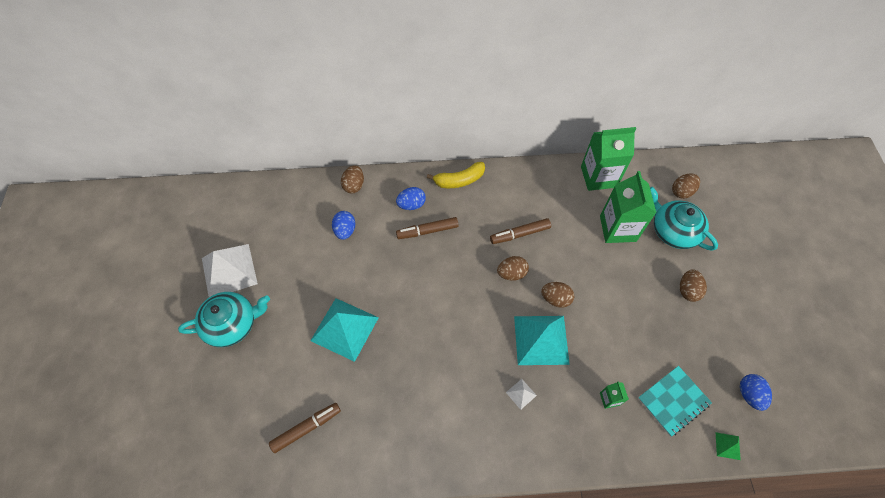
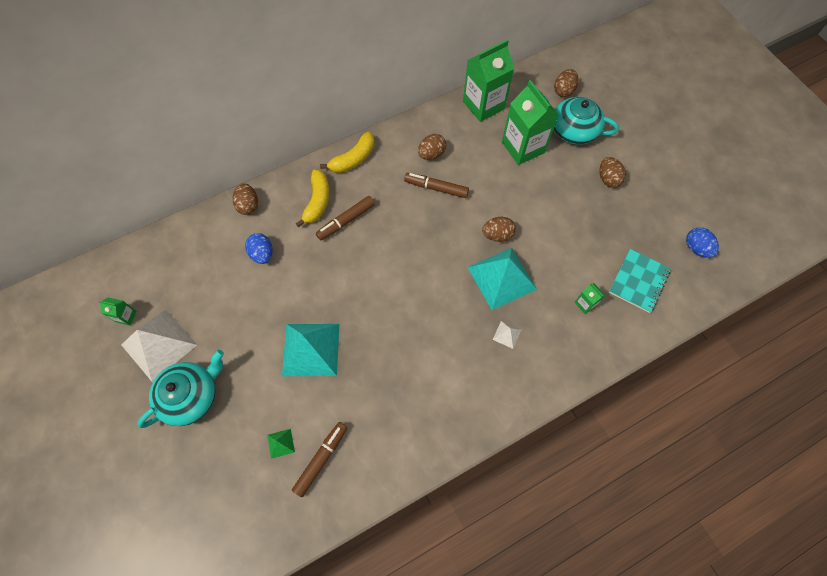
camera: 25 degrees left, 5 degrees up
(216, 237) = (126, 316): none -> green carton
(411, 205) = (317, 201): blue egg -> yellow banana
(511, 273) = (446, 228): brown egg -> brown egg (431, 154)
(519, 234) = (436, 188): brown marker -> brown marker turned 60 degrees clockwise
(727, 446) = (698, 299): green pyramid -> green pyramid (281, 443)

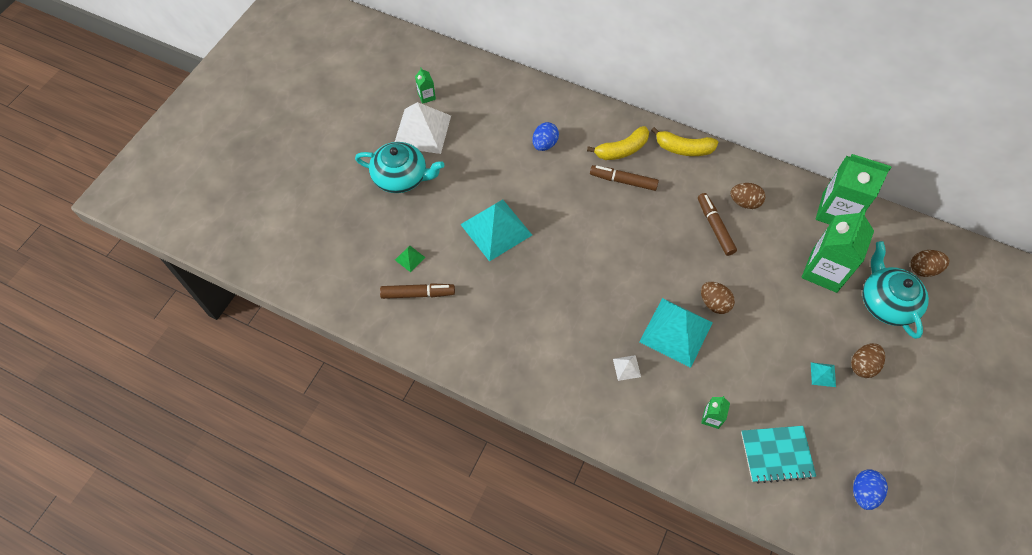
camera: 55 degrees right, 5 degrees down
(248, 205) = (576, 107): brown egg -> none
(599, 207) = (823, 374): none -> turquoise pyramid

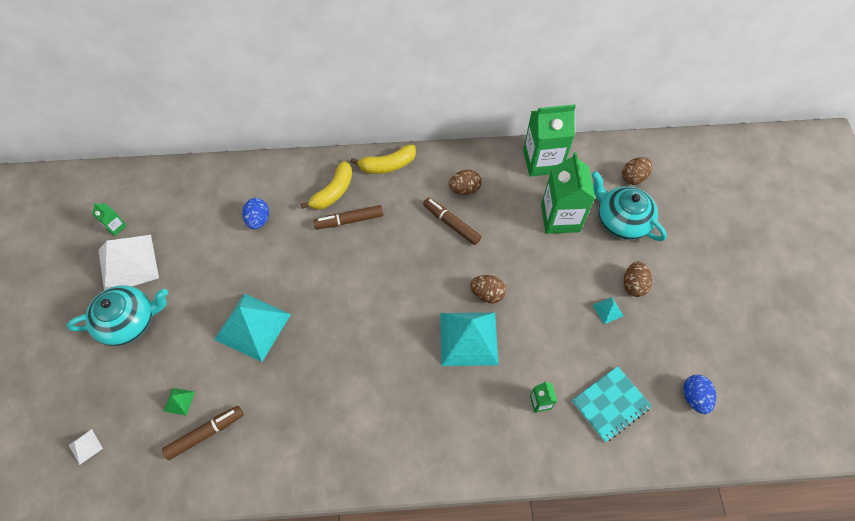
camera: 30 degrees left, 0 degrees up
(626, 367) = (443, 397): white pyramid -> white pyramid (85, 446)

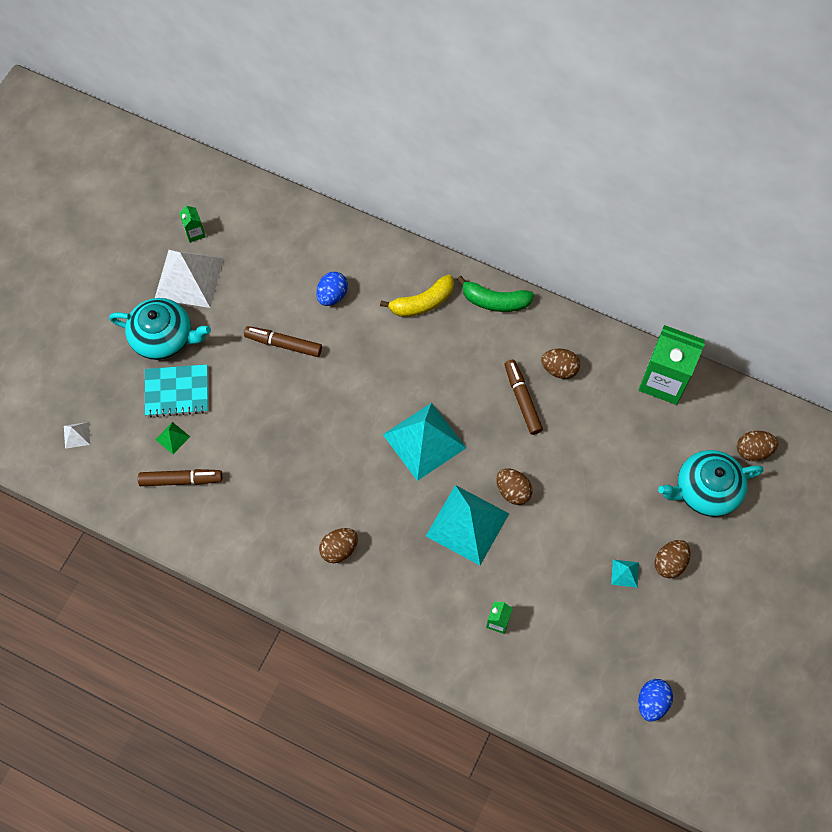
camera: 30 degrees right, 5 degrees up
(253, 326) = (272, 402): turquoise pyramid -> turquoise pyramid (424, 441)
(349, 220) = (421, 342): brown marker -> brown marker (283, 344)
(377, 416) = (339, 549): none -> brown egg
(387, 165) = (495, 301): yellow banana -> green banana
(560, 218) = (641, 453): green carton -> none
(610, 404) = (564, 662): turquoise notebook -> turquoise notebook (177, 392)
(621, 220) = (705, 490): turquoise teapot -> turquoise teapot turned 90 degrees counterclockwise

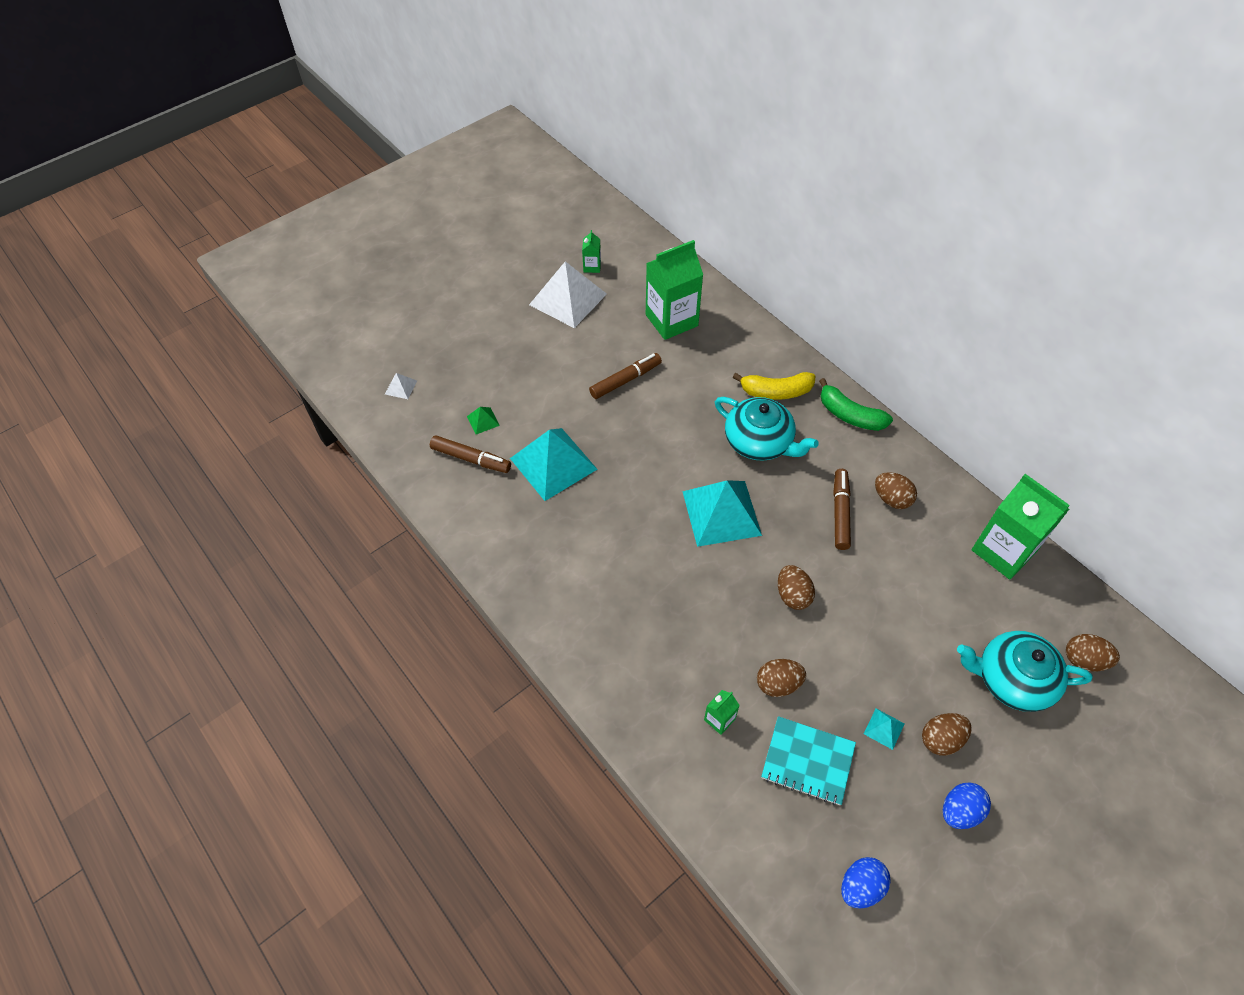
camera: 25 degrees right, 10 degrees down
(163, 337) = (520, 337): turquoise teapot -> turquoise teapot (759, 442)
(177, 392) = (508, 384): turquoise notebook -> turquoise notebook (807, 761)
(283, 344) = (625, 380): brown marker -> brown marker turned 105 degrees clockwise
(297, 264) = (671, 320): none -> green carton
(332, 295) = (691, 356): blue egg -> blue egg (960, 811)
(339, 549) = (588, 579): brown egg -> brown egg (778, 684)
(467, 524) = (730, 608): turquoise pyramid -> turquoise pyramid (553, 463)

